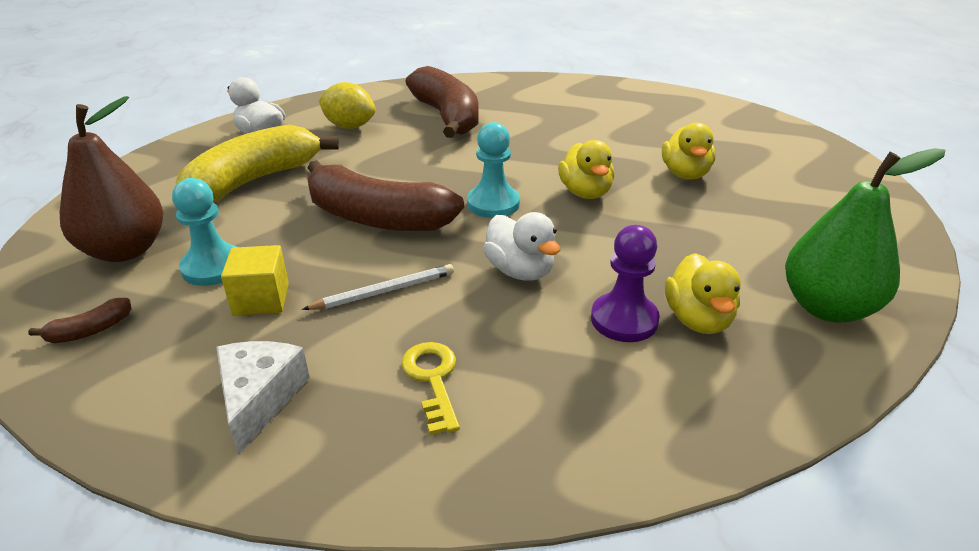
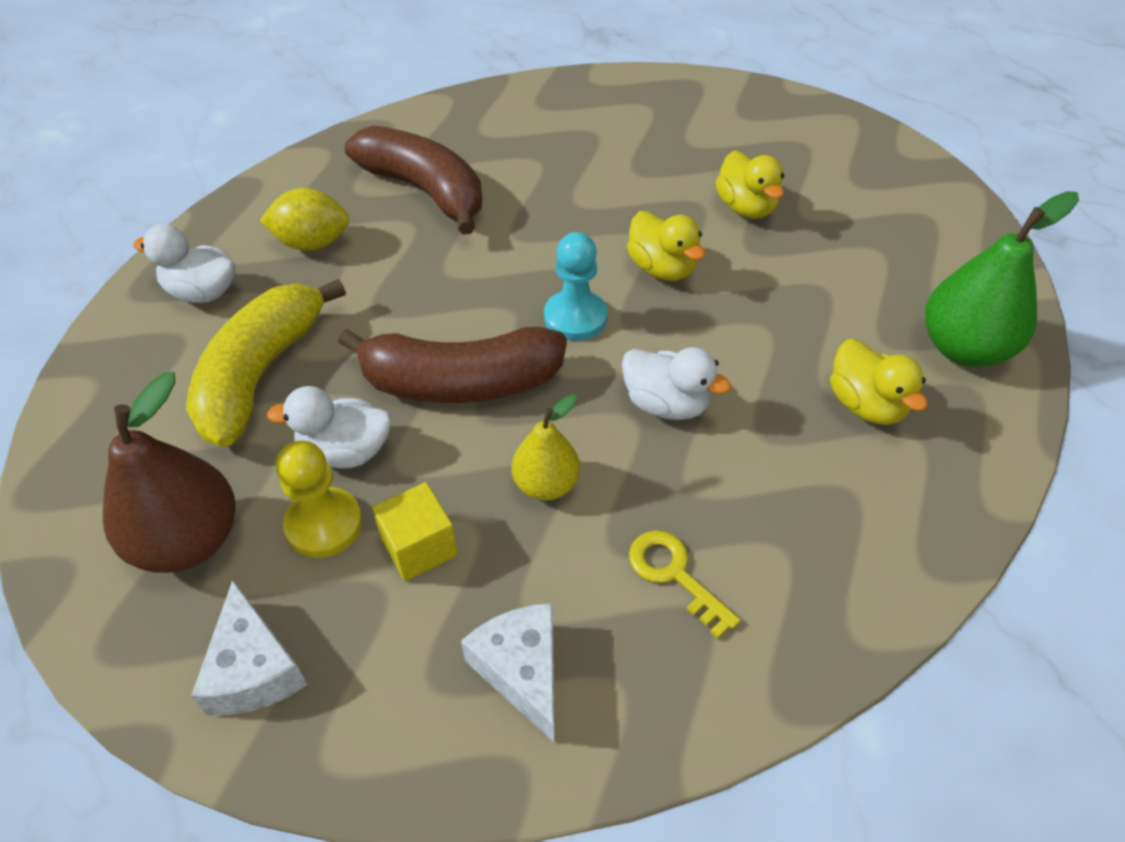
camera: 25 degrees left, 15 degrees up
(90, 330) = (253, 668): brown banana -> white cheese
(213, 267) = (324, 524): turquoise pawn -> yellow pawn
(265, 233) = (345, 451): none -> white duck
(384, 291) = (546, 484): white pencil -> yellow pear
(624, 320) = (802, 430): purple pawn -> none

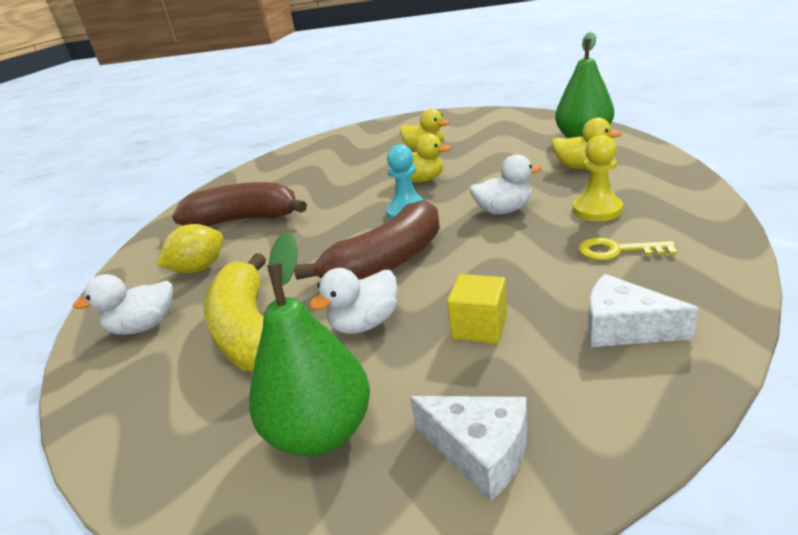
camera: 35 degrees left, 20 degrees down
(188, 541) = (321, 431): brown pear -> green pear
(324, 524) = (405, 358): yellow pawn -> yellow pawn (597, 210)
(546, 484) = (500, 264): yellow pear -> none

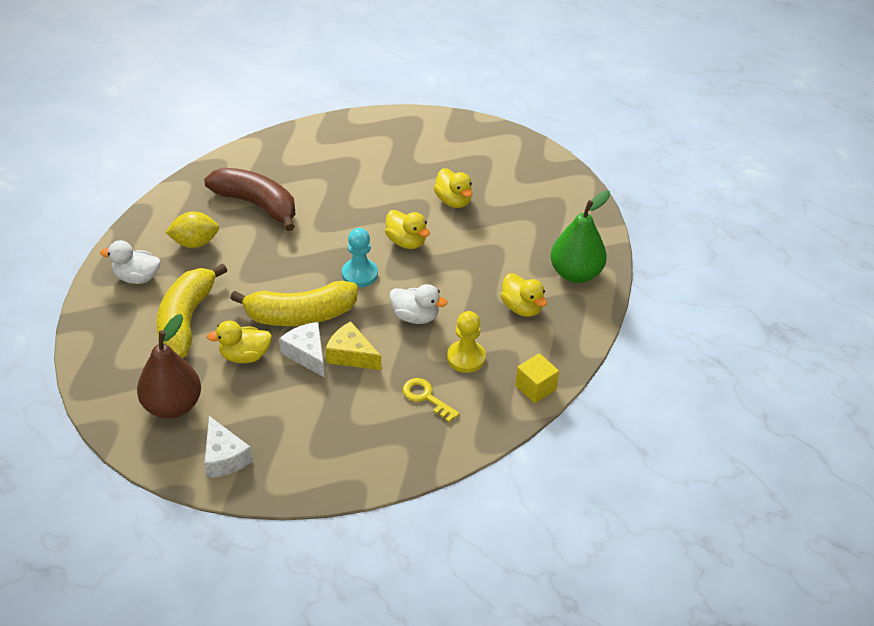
camera: 25 degrees right, 15 degrees up
(321, 431) = (172, 406): green pear -> brown pear
(365, 323) = (244, 356): white duck -> yellow duck
(387, 262) = (300, 315): brown banana -> yellow banana
(479, 327) = (294, 397): yellow cube -> yellow cube (535, 388)
(487, 262) = (351, 355): none -> yellow cheese
(624, 328) = (356, 445): white cheese -> white cheese (307, 354)

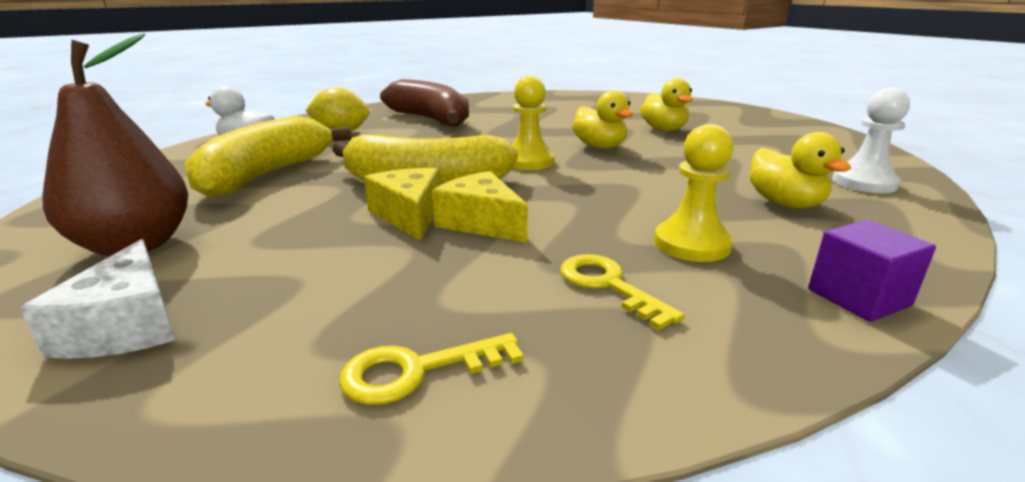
camera: 15 degrees right, 20 degrees down
(244, 356) = (312, 208): yellow duck -> none
(307, 354) = (409, 215): white cheese -> yellow cheese
(359, 274) = (528, 162): turquoise pawn -> yellow pawn
(359, 458) = (418, 371): none -> yellow key
(415, 316) = (602, 197): white duck -> none
(535, 388) = (858, 297): yellow cube -> purple cube
(575, 273) = (864, 182): green pear -> white pawn

